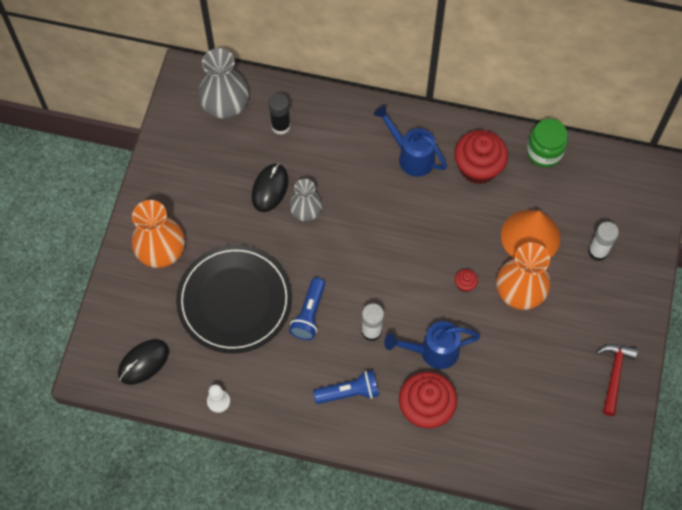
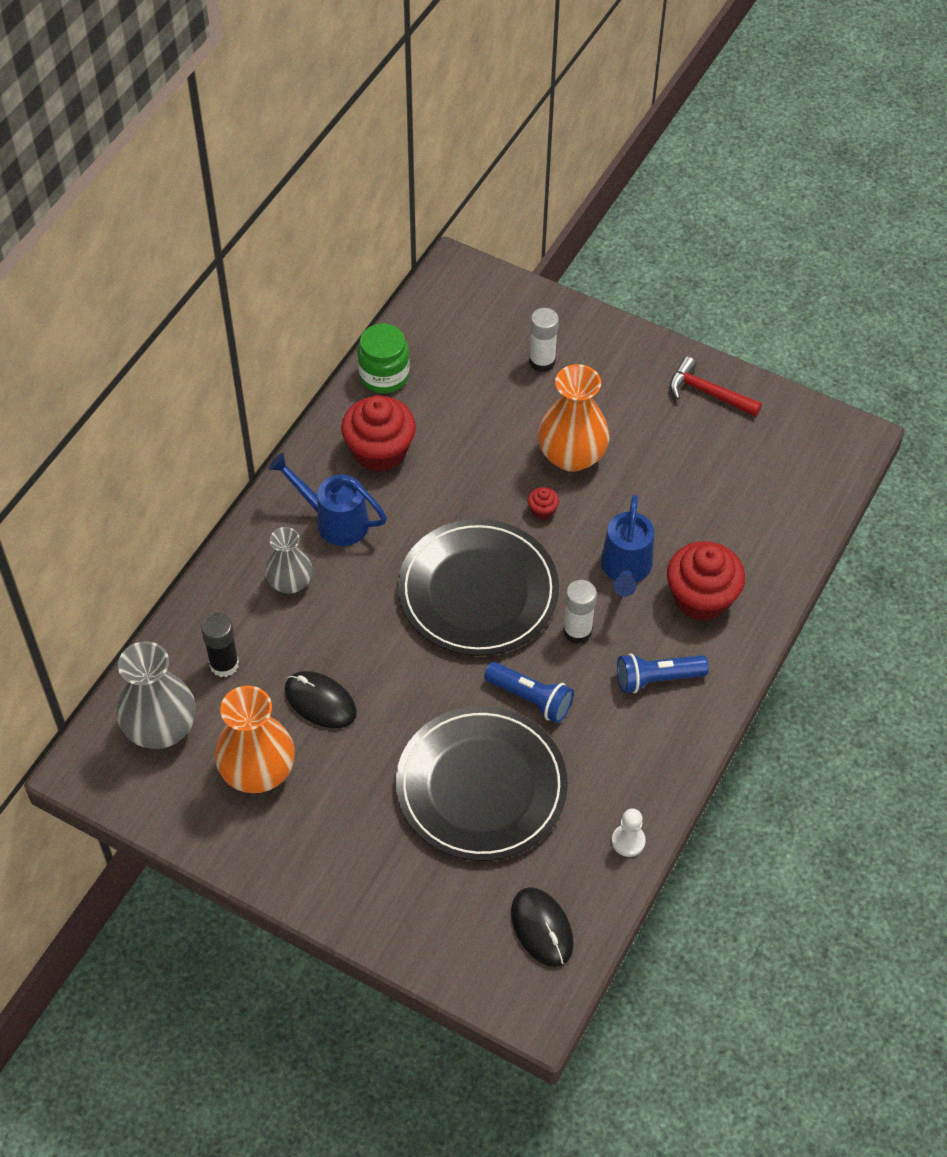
camera: 75 degrees left, 10 degrees down
(161, 251) = (372, 867): orange vase -> orange vase (258, 771)
(306, 211) = (373, 665): grey vase -> grey vase (290, 582)
(349, 392) = (657, 678): blue flashlight -> blue flashlight turned 105 degrees counterclockwise
(383, 260) = (478, 591): none -> black plate
(411, 156) = (333, 520): blue watering can -> blue watering can turned 60 degrees clockwise
(530, 236) = (498, 423): orange cone -> none

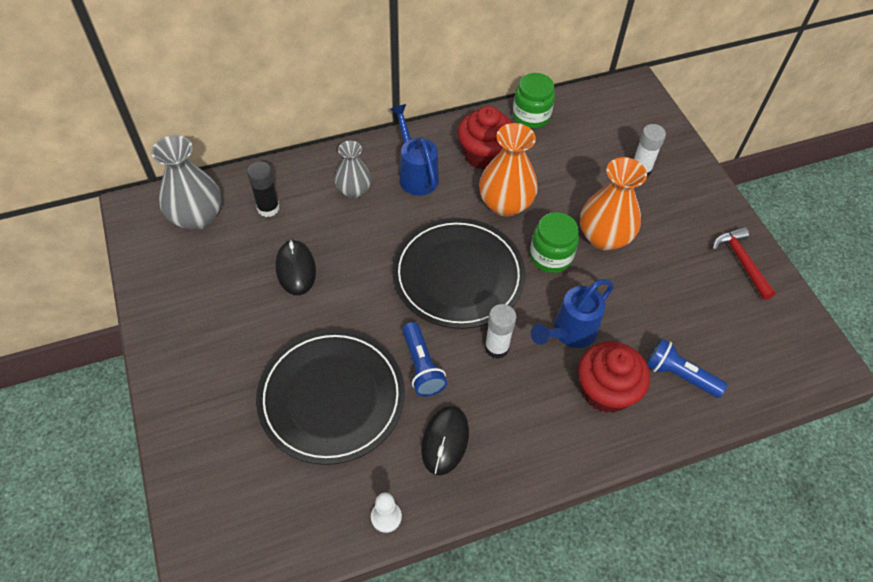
camera: 40 degrees right, 0 degrees up
(258, 771) = (217, 281): orange vase -> orange vase (505, 204)
(542, 510) = (551, 256): red cupcake -> green jar
(542, 928) = (268, 526): black mouse -> black mouse (445, 441)
(657, 678) = (519, 421): blue flashlight -> blue flashlight (679, 375)

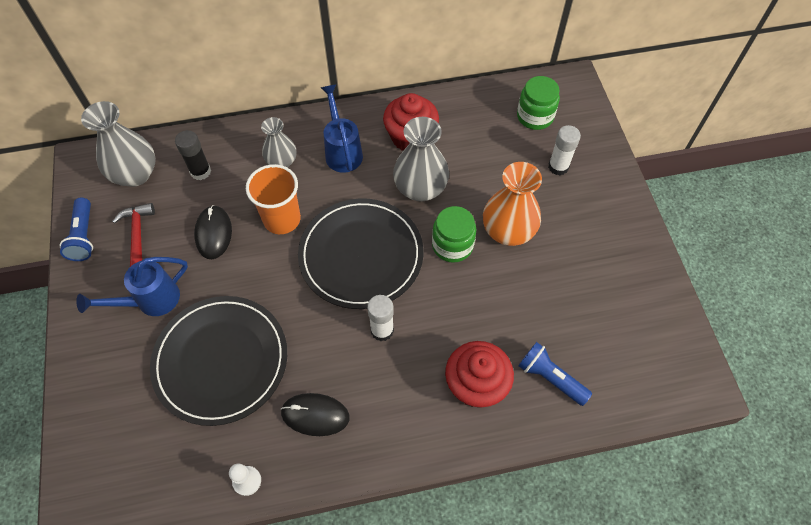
camera: 10 degrees right, 5 degrees up
(366, 248) = (282, 219): none -> orange cup
(421, 367) = (308, 341): blue flashlight -> blue flashlight (83, 236)
(445, 441) = (315, 415): black mouse -> black mouse turned 75 degrees clockwise
(505, 204) = (420, 188): orange vase -> grey vase
(531, 116) = (463, 102): green jar -> green jar (535, 116)
(569, 333) = (453, 323): blue watering can -> blue watering can (150, 301)
(741, 262) = (637, 270): red hammer -> red hammer (137, 236)

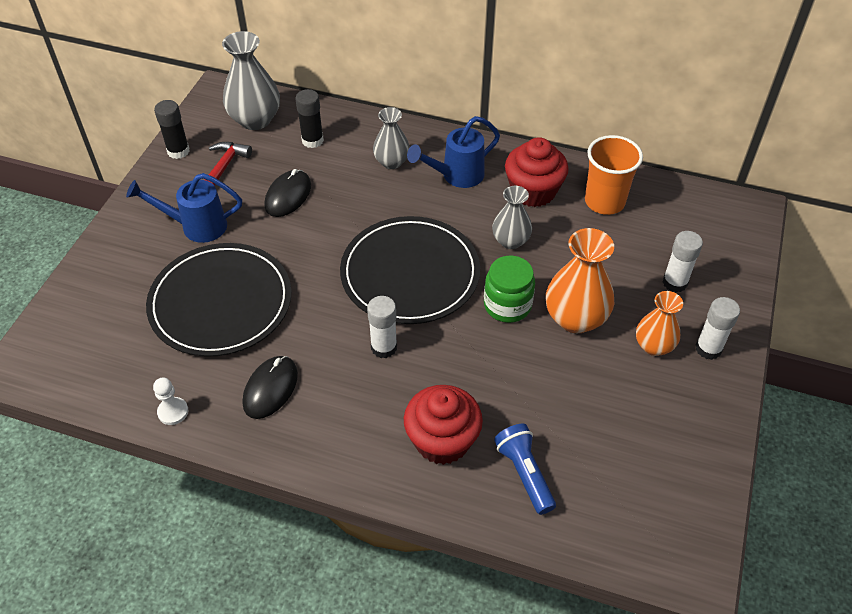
camera: 30 degrees right, 10 degrees down
(83, 236) = (178, 151): blue flashlight -> black glue stick
(282, 219) = (357, 210): orange cup -> orange cup (604, 201)
(315, 415) = (270, 389): black mouse -> black mouse turned 75 degrees clockwise
(342, 151) = (456, 176): blue watering can -> blue watering can turned 135 degrees counterclockwise
(420, 188) = (510, 241): grey vase -> grey vase, size x0.63
(535, 116) = (682, 225): green jar -> none
(575, 226) = (653, 346): none -> orange vase
(611, 209) = (708, 348): none -> white glue stick

